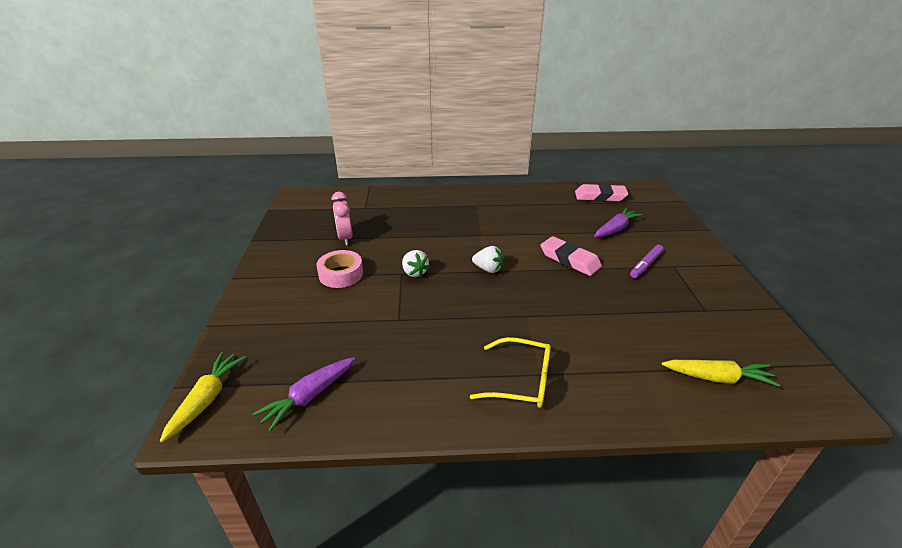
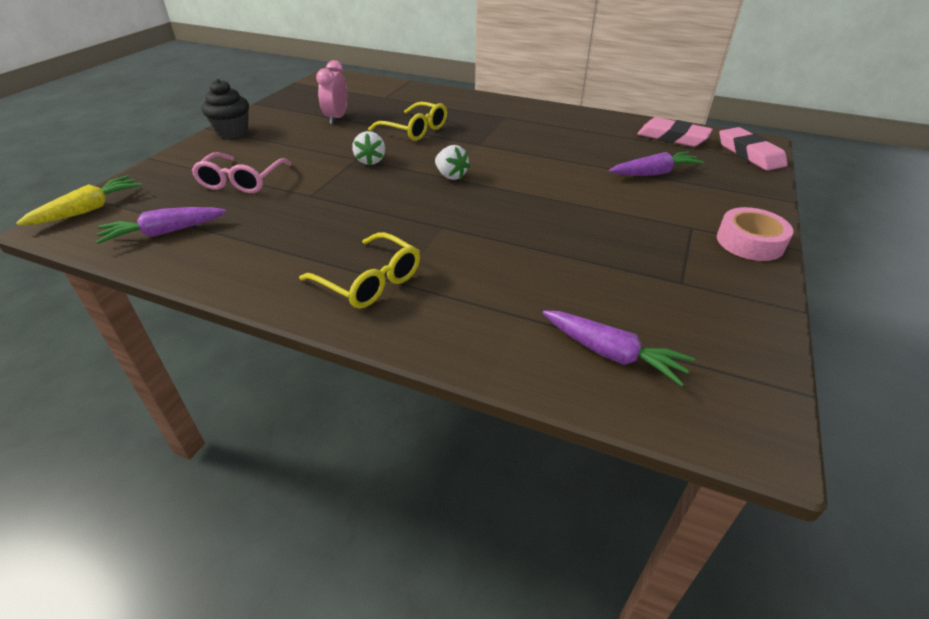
camera: 25 degrees right, 5 degrees up
(264, 276) = (232, 132): none -> black cupcake
(325, 323) = (241, 181): none -> pink glasses
(341, 274) = (299, 146): pink tape -> pink tape (750, 242)
(420, 234) = (415, 130): none -> yellow glasses
(569, 259) = (557, 189): pink eraser -> pink eraser (750, 154)
(645, 265) = (652, 217): purple marker -> none
(717, 378) = (612, 354): yellow carrot -> purple carrot

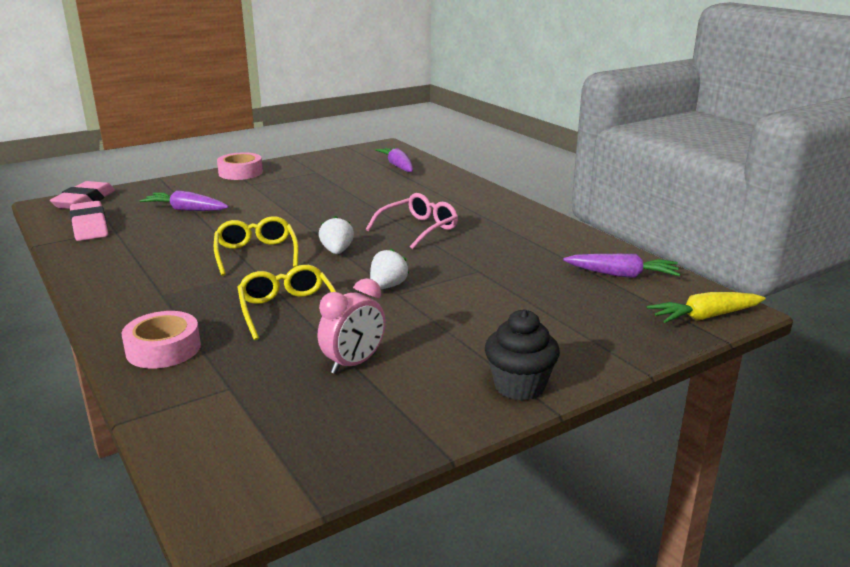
camera: 145 degrees left, 15 degrees down
(241, 181) = (537, 303): pink glasses -> pink glasses (418, 229)
(370, 281) = (482, 211): yellow glasses -> yellow glasses (256, 254)
(445, 99) = (163, 349): none -> pink tape

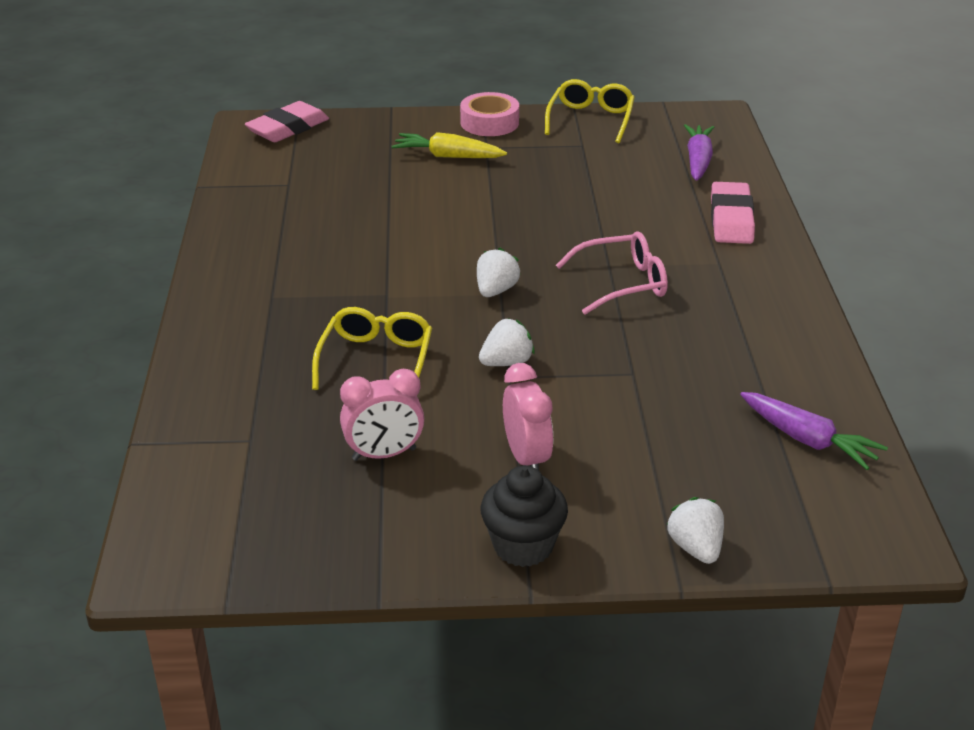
camera: 30 degrees right, 10 degrees up
(89, 226) = (268, 172): pink eraser -> pink eraser (731, 219)
(163, 349) = (226, 370): pink tape -> none
(186, 210) = (382, 173): purple carrot -> none
(256, 254) = (405, 267): yellow glasses -> yellow glasses (590, 119)
(462, 334) = (526, 458): none -> pink clock
(630, 349) = (696, 548): none -> white strawberry
(705, 317) = (843, 539): yellow carrot -> yellow carrot (448, 156)

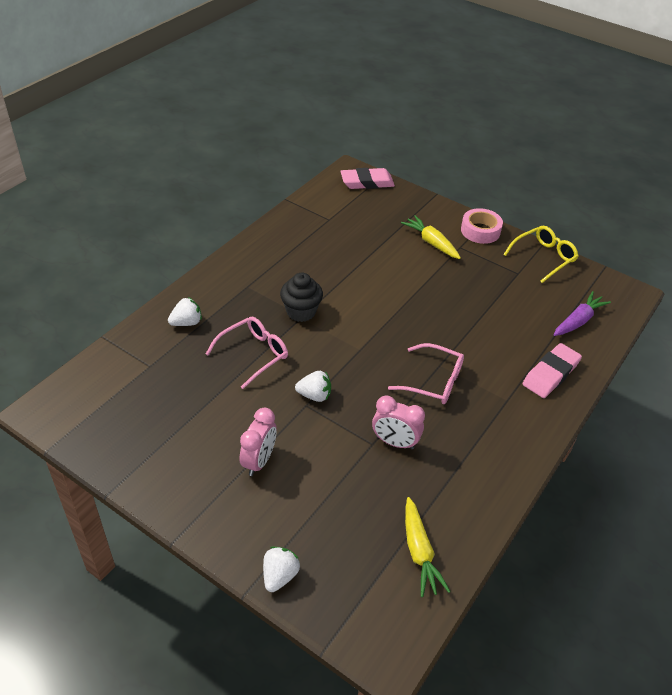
camera: 35 degrees right, 10 degrees up
(376, 360) = (253, 354): yellow glasses -> pink glasses
(384, 454) = (197, 413): pink clock -> pink clock (394, 442)
(496, 291) = (359, 346): white strawberry -> white strawberry (186, 323)
(523, 546) = (199, 512): black cupcake -> black cupcake (301, 312)
(807, 440) = (419, 552): purple carrot -> yellow carrot

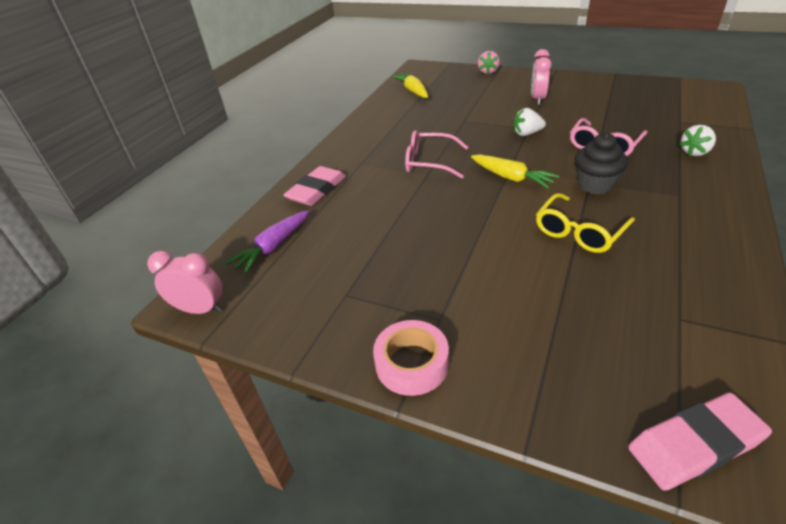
camera: 175 degrees right, 5 degrees down
(279, 575) = (488, 72): white strawberry -> pink strawberry
(394, 442) = (447, 124): pink clock -> pink clock (201, 309)
(431, 243) = (488, 315): yellow carrot -> yellow carrot (511, 178)
(543, 257) = (302, 333): yellow glasses -> yellow glasses (579, 232)

